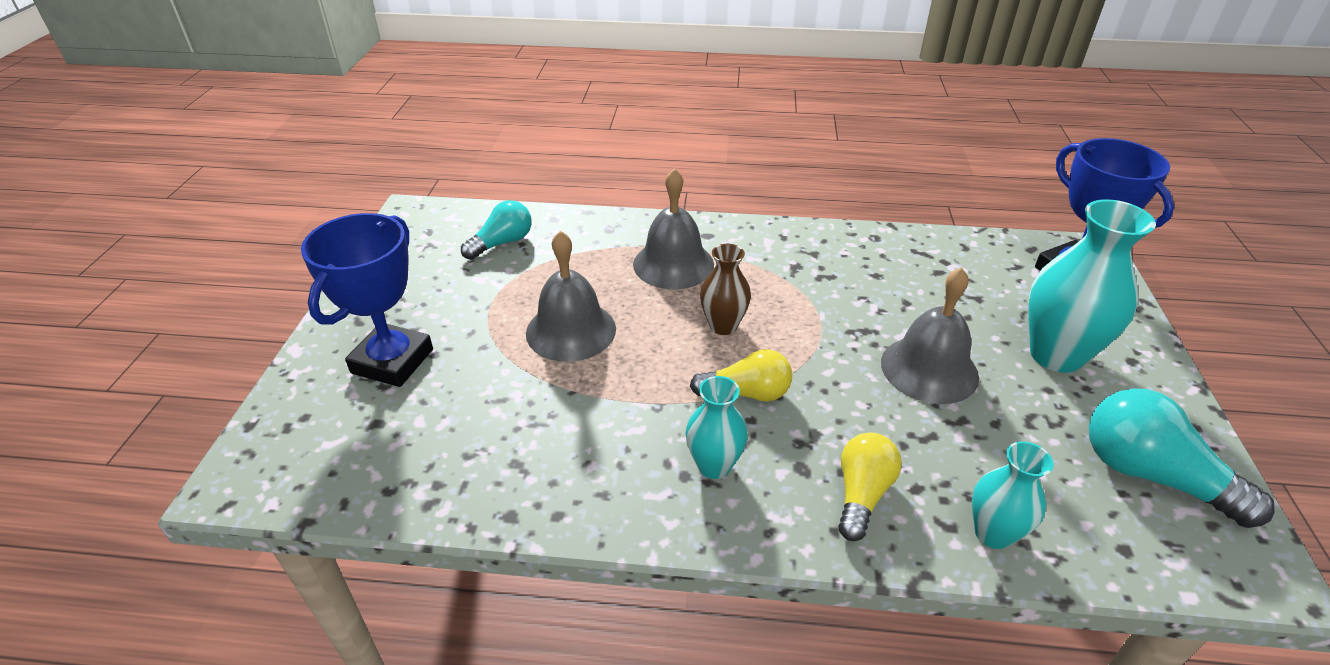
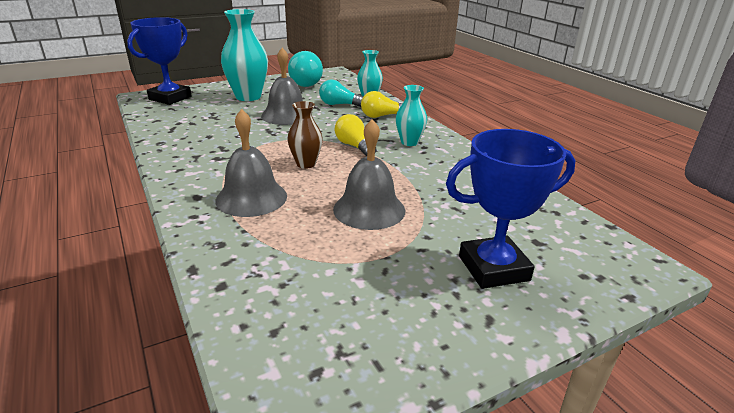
camera: 125 degrees left, 10 degrees down
(502, 243) = (292, 297): turquoise light bulb -> turquoise light bulb (339, 105)

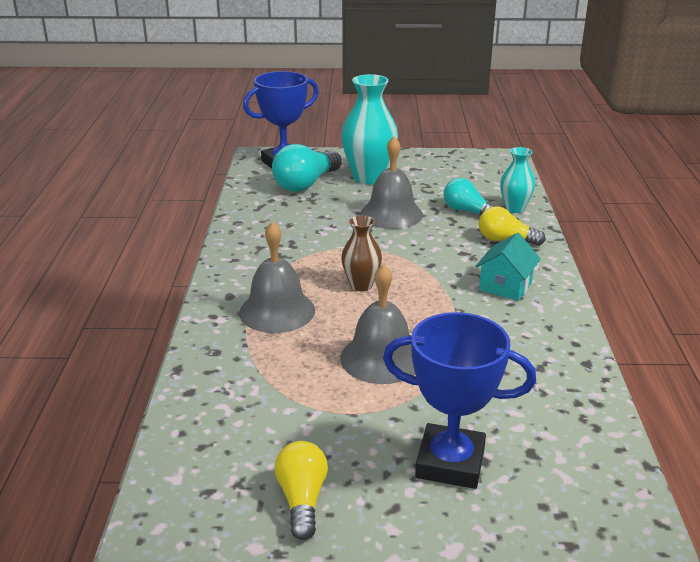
camera: 30 degrees right, 0 degrees up
(308, 82) = (457, 169): turquoise light bulb -> turquoise light bulb (306, 184)
(354, 146) = (434, 275): yellow light bulb -> yellow light bulb (302, 499)
(409, 142) = (505, 286): turquoise vase -> turquoise house

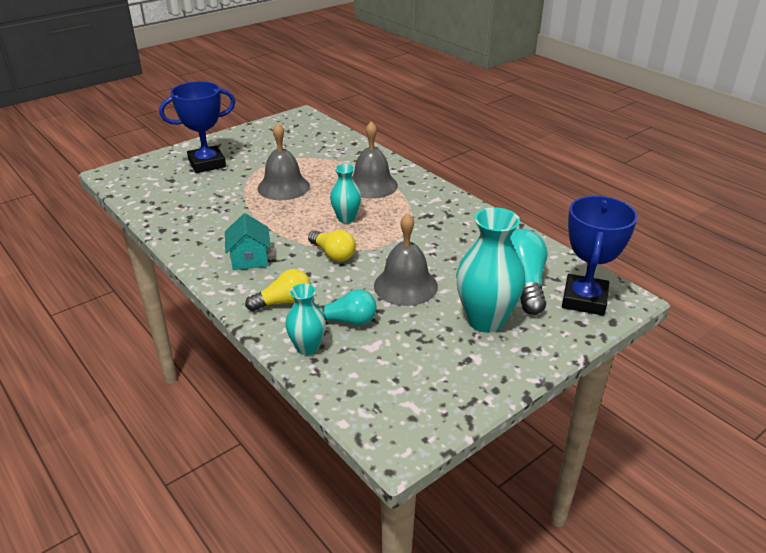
camera: 140 degrees right, 5 degrees up
(302, 499) = (257, 135): yellow light bulb -> yellow light bulb (333, 254)
(361, 285) = (346, 218): brown vase -> turquoise vase

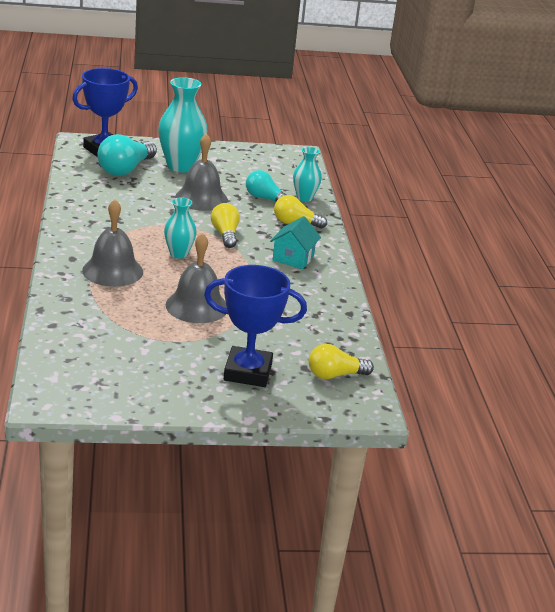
camera: 150 degrees left, 5 degrees down
(146, 183) = (335, 375): none -> yellow light bulb

